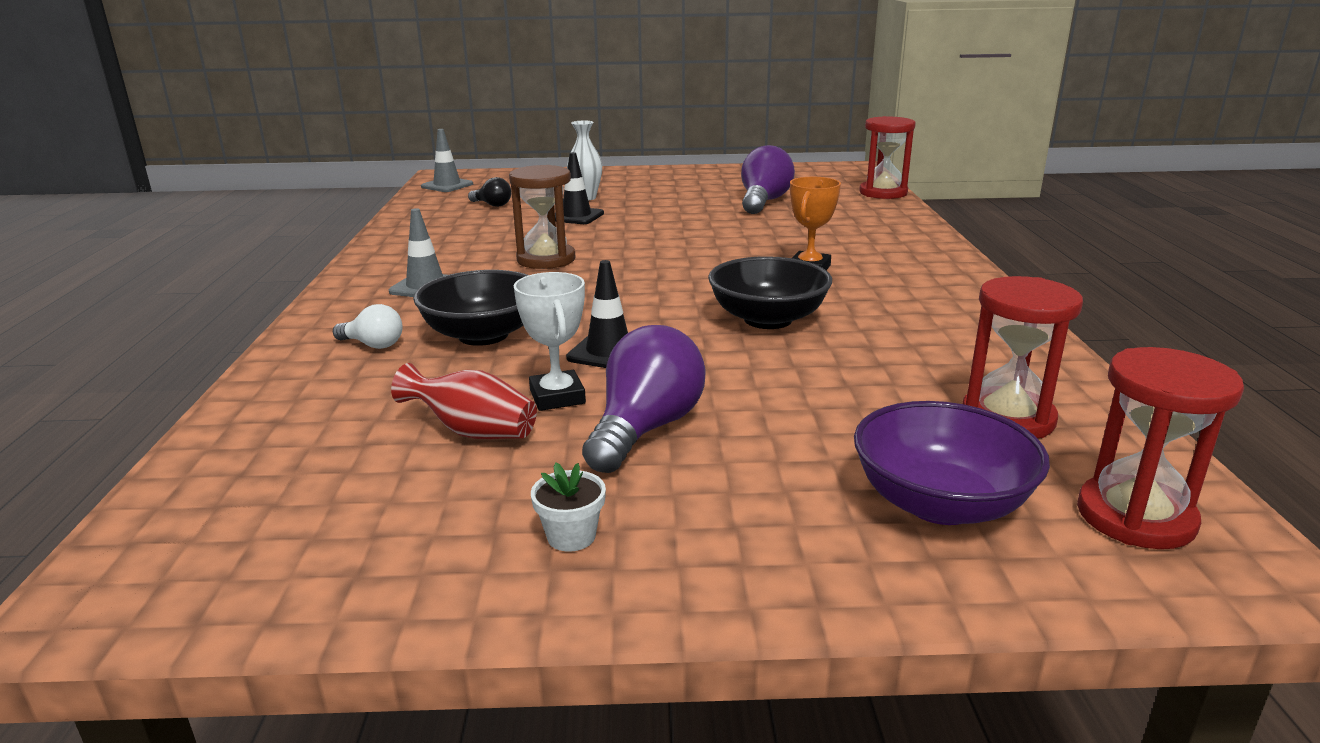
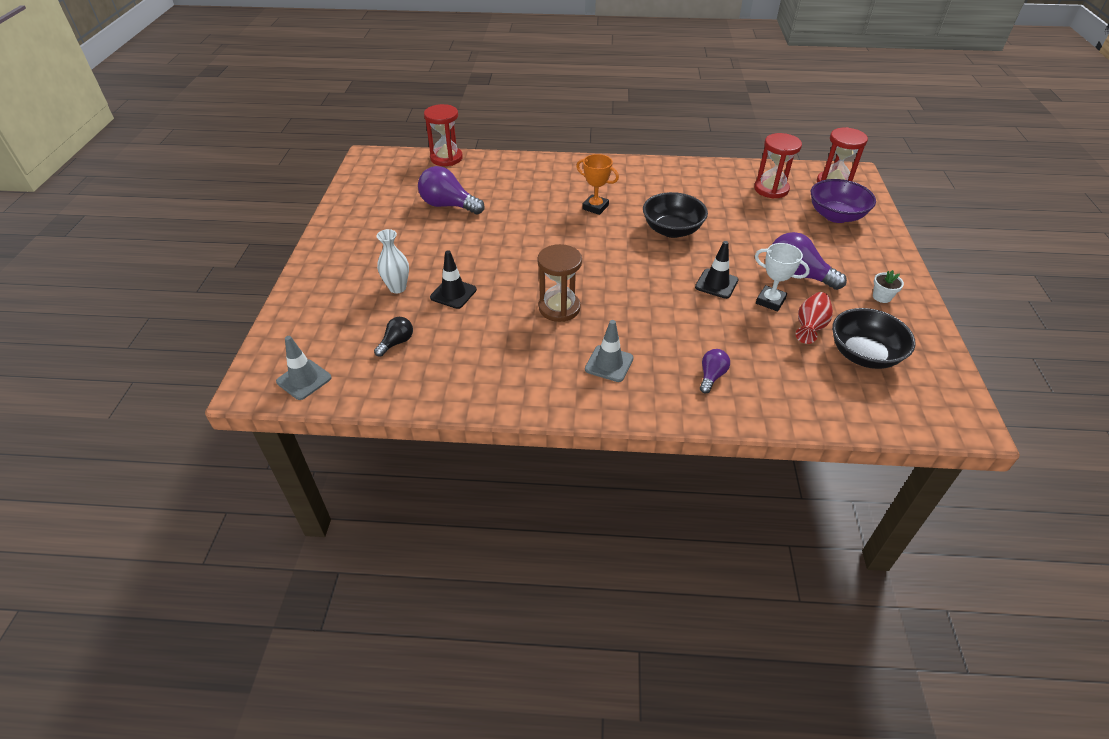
camera: 85 degrees left, 20 degrees up
(373, 345) = (711, 376): white light bulb -> purple light bulb
(483, 335) = (695, 330): black bowl -> black bowl (863, 355)
(557, 397) = (770, 301): white trophy -> white trophy turned 45 degrees clockwise

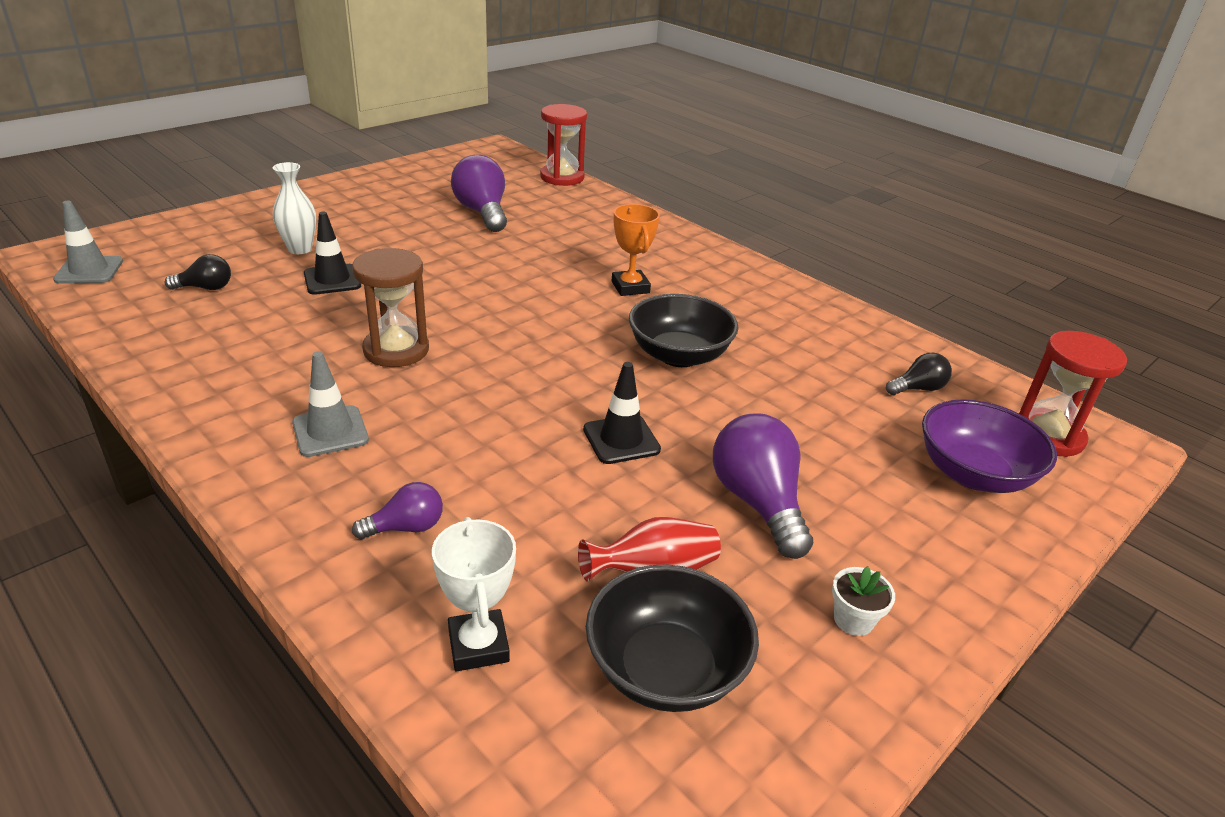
camera: 40 degrees right, 10 degrees down
(770, 301) = (656, 504): white trophy -> white trophy (478, 645)
(771, 189) = (918, 388): red hourglass -> black light bulb

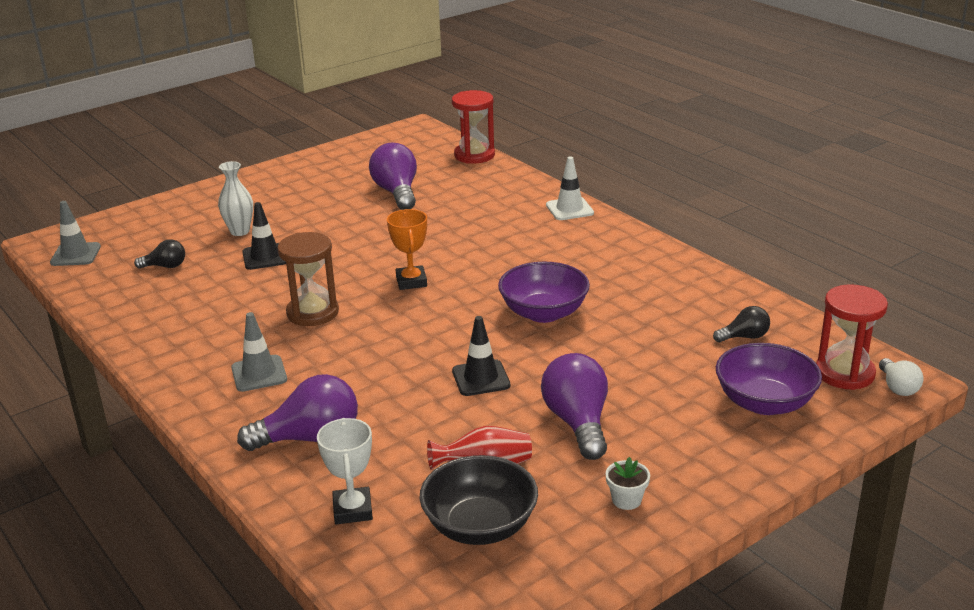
camera: 10 degrees right, 5 degrees down
(406, 527) = (310, 438): purple light bulb -> purple light bulb, size x1.85
(630, 287) = (515, 256): orange trophy -> orange trophy (411, 281)
(678, 237) = (569, 209): none -> white traffic cone
(679, 355) = (544, 313): black bowl -> purple bowl
(1114, 454) = (897, 387): none -> white light bulb

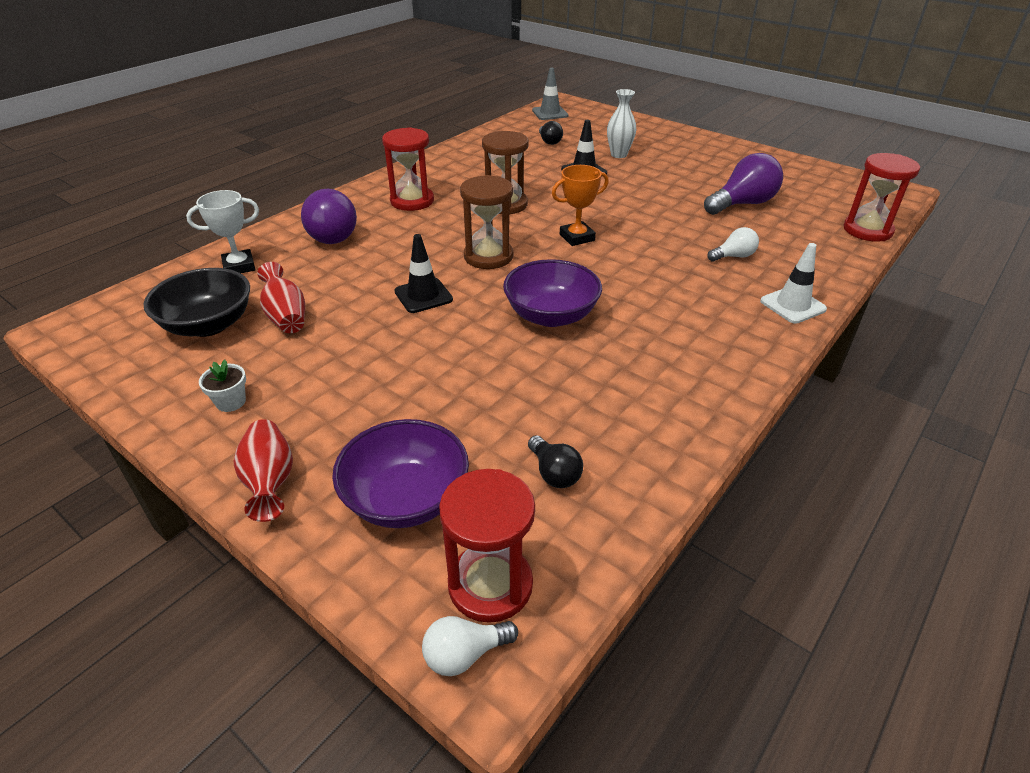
camera: 75 degrees right, 10 degrees up
(259, 374) = (412, 201): grey traffic cone -> red hourglass
(422, 334) = (488, 256): none -> brown hourglass
(486, 216) = (733, 256): none -> white light bulb
(578, 423) = (356, 359): purple light bulb -> none
(740, 471) = (270, 482): none -> red vase

